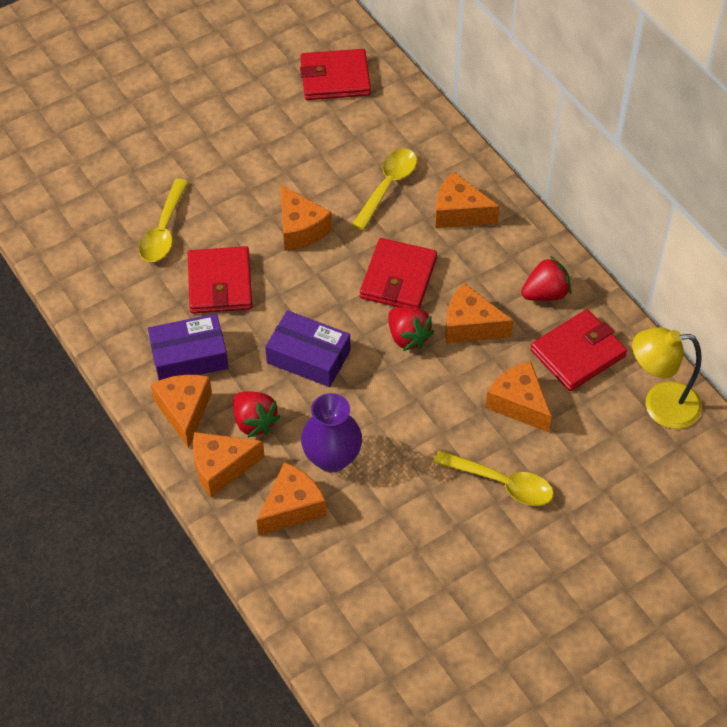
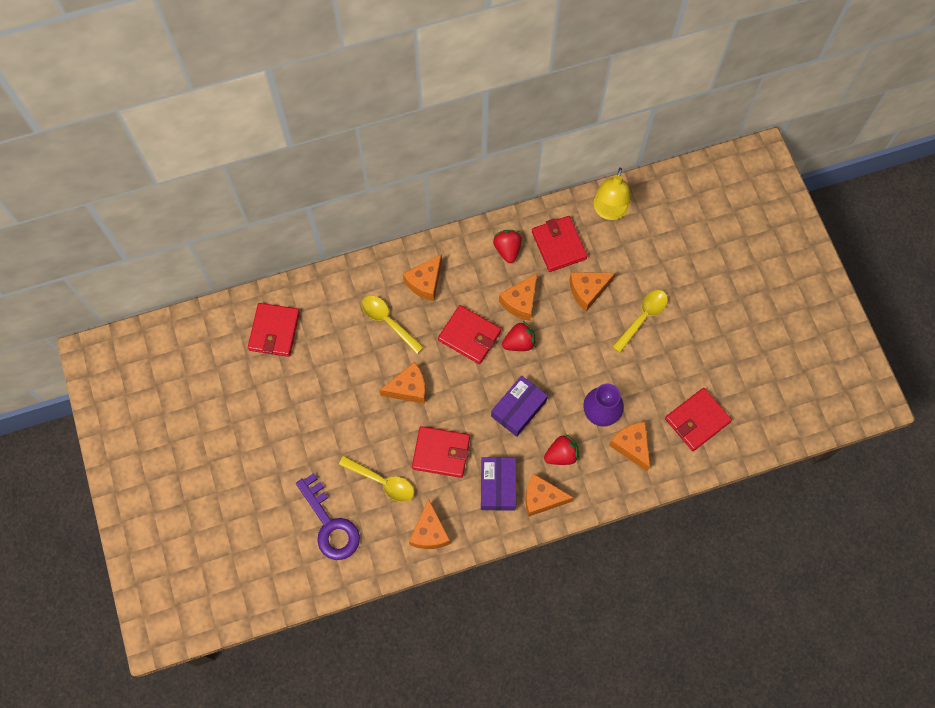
camera: 75 degrees left, 15 degrees up
(95, 191) = (330, 524): none -> purple key
(221, 468) = (592, 483): orange cheese -> orange cheese (429, 532)
(358, 588) = (697, 420): none -> red wallet

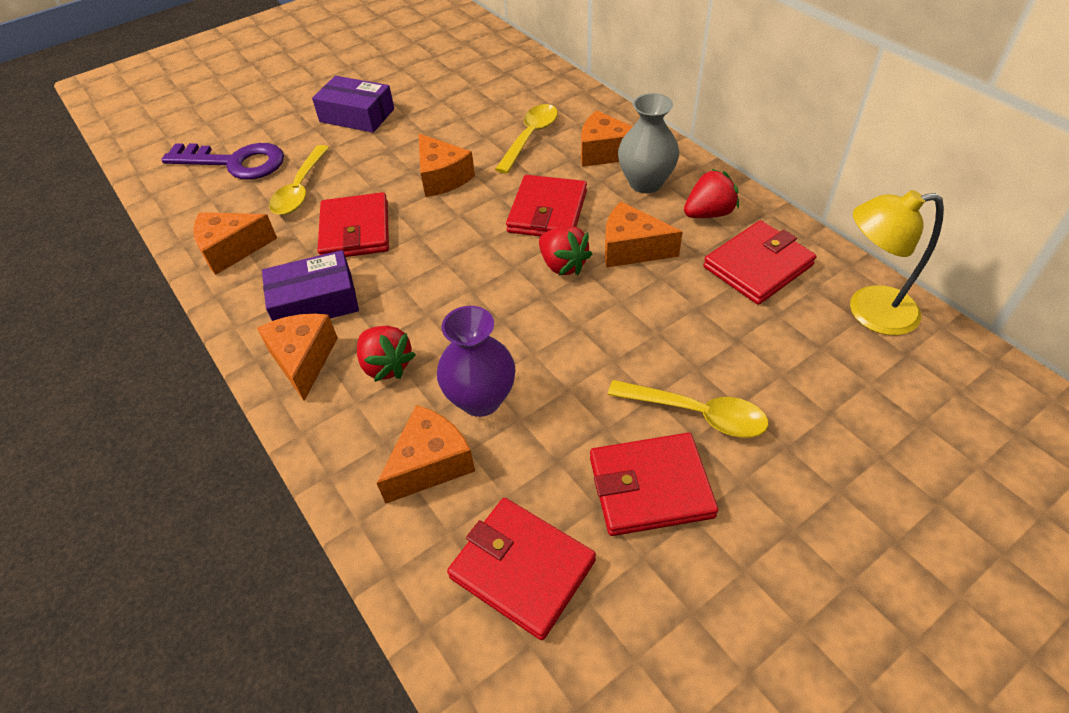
camera: 75 degrees right, 20 degrees down
(274, 331) = (475, 63): red wallet -> red wallet (650, 487)
(330, 524) = (235, 162): purple key -> purple key turned 120 degrees counterclockwise
(465, 271) = (645, 183): none -> grey vase
(518, 408) = (451, 292): purple box -> purple box (357, 115)
(587, 291) = (700, 322): orange cheese -> none

